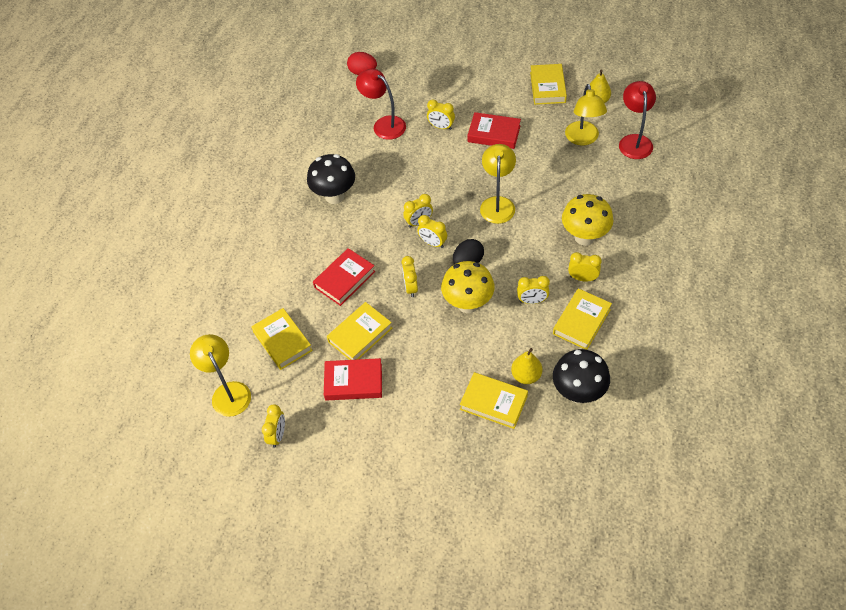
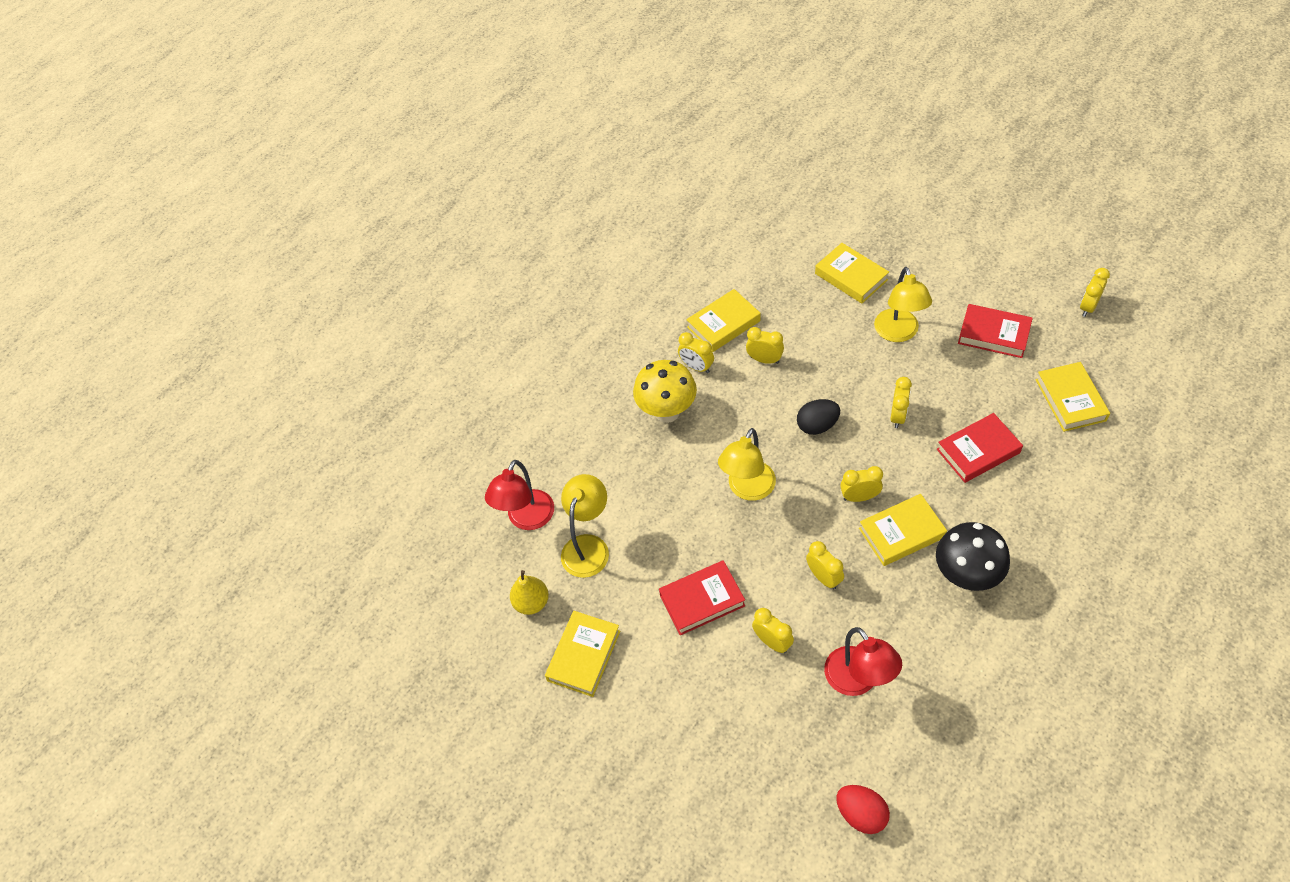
camera: 155 degrees left, 0 degrees up
(228, 392) = (1142, 363): yellow lamp -> yellow lamp (898, 333)
(360, 335) = (974, 380): yellow book -> yellow book (901, 533)
(433, 243) = (851, 463): yellow clock -> yellow clock (823, 577)
(468, 304) = (837, 377): yellow mushroom -> none
(494, 134) = (702, 600): red book -> red book turned 60 degrees counterclockwise
(526, 376) = (807, 291): yellow pear -> none
(578, 393) = (764, 263): black mushroom -> none

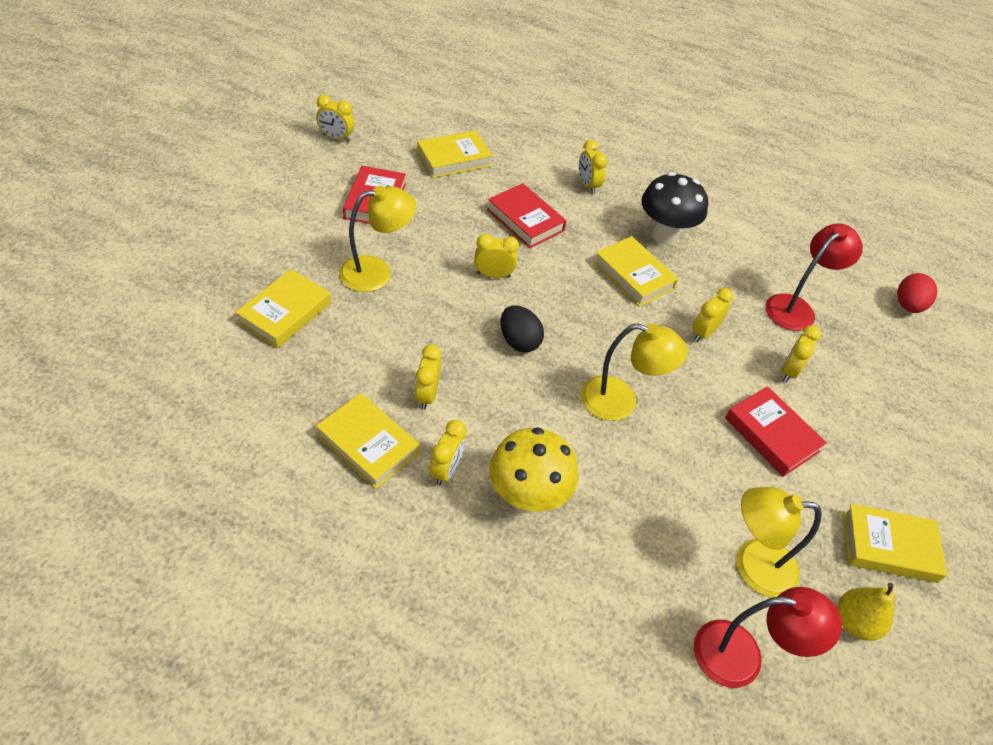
camera: 115 degrees left, 5 degrees down
(859, 497) = (602, 306): yellow clock -> yellow clock (587, 185)

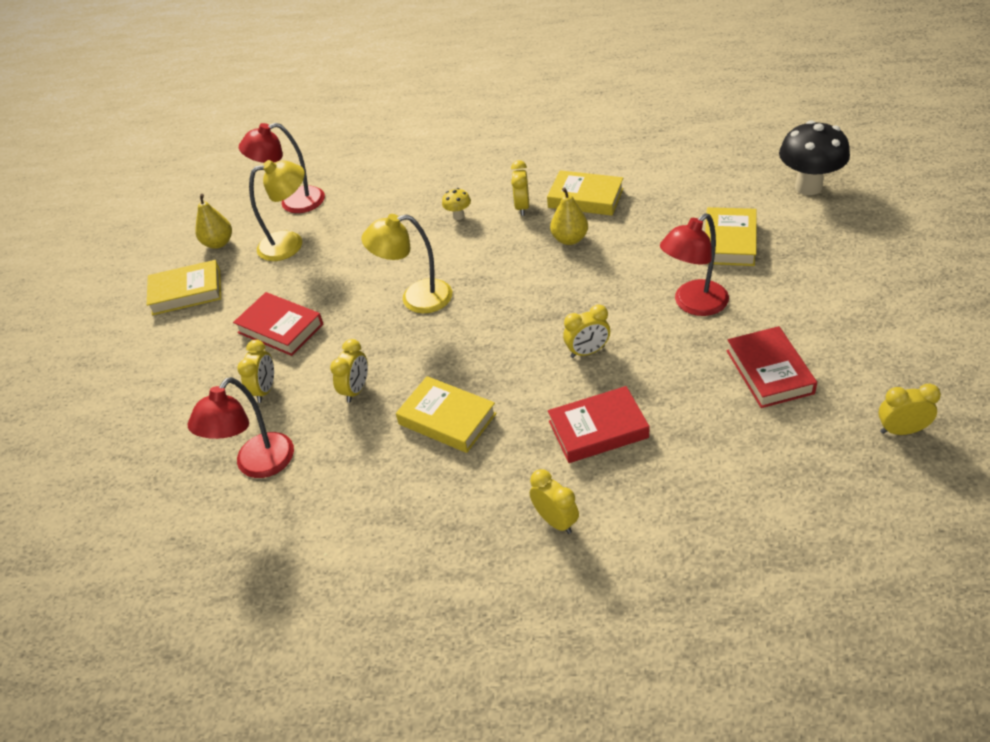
camera: 170 degrees right, 5 degrees down
(377, 272) = (693, 304): yellow lamp -> red lamp
(427, 395) = (569, 239): yellow clock -> yellow pear
(454, 159) = (743, 474): yellow book -> none
(519, 341) = (525, 305): black egg -> none
(525, 220) = (598, 429): red book -> red book turned 45 degrees counterclockwise
(527, 498) = (458, 216): yellow mushroom -> yellow mushroom, size x0.45
(664, 235) = (430, 490): black mushroom -> black mushroom (808, 187)
(908, 306) = (117, 532): red egg -> none

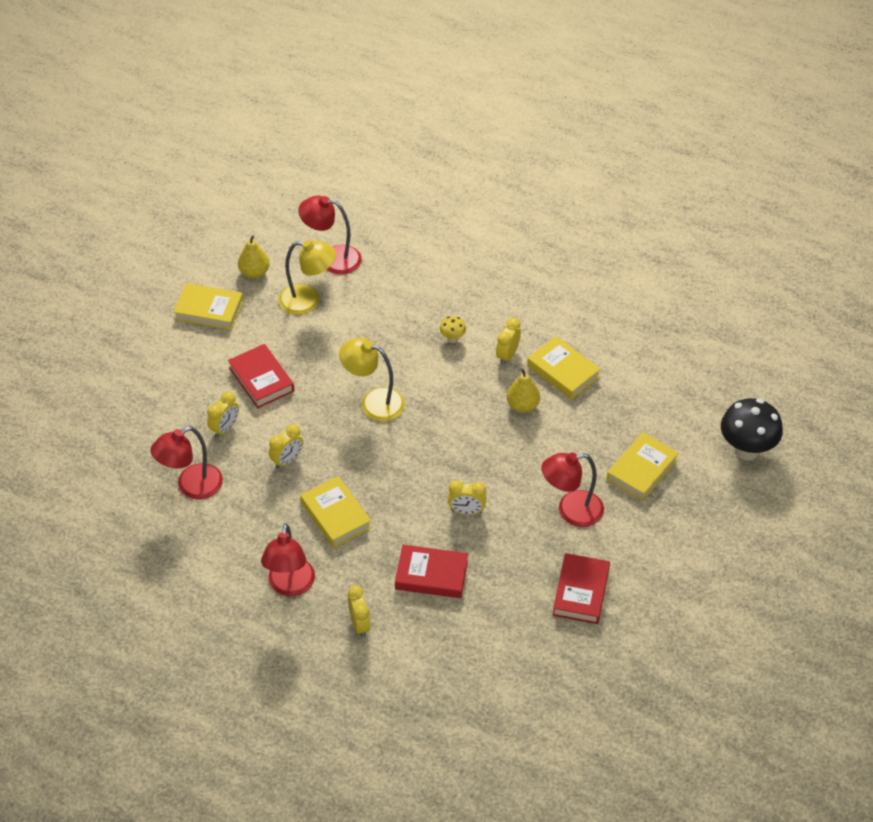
camera: 20 degrees right, 5 degrees up
(443, 518) = (290, 586): none -> red lamp
(901, 430) = (632, 679): yellow clock -> none

